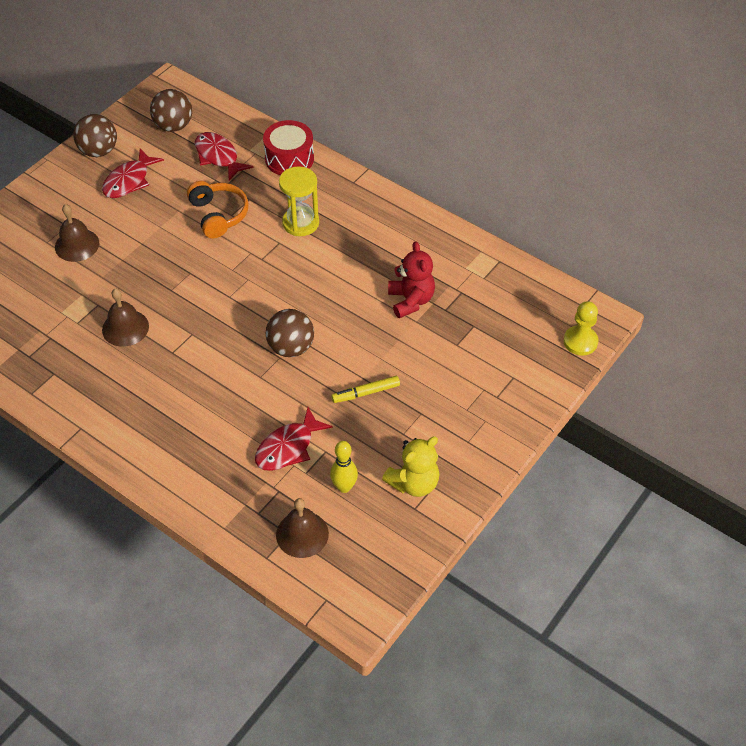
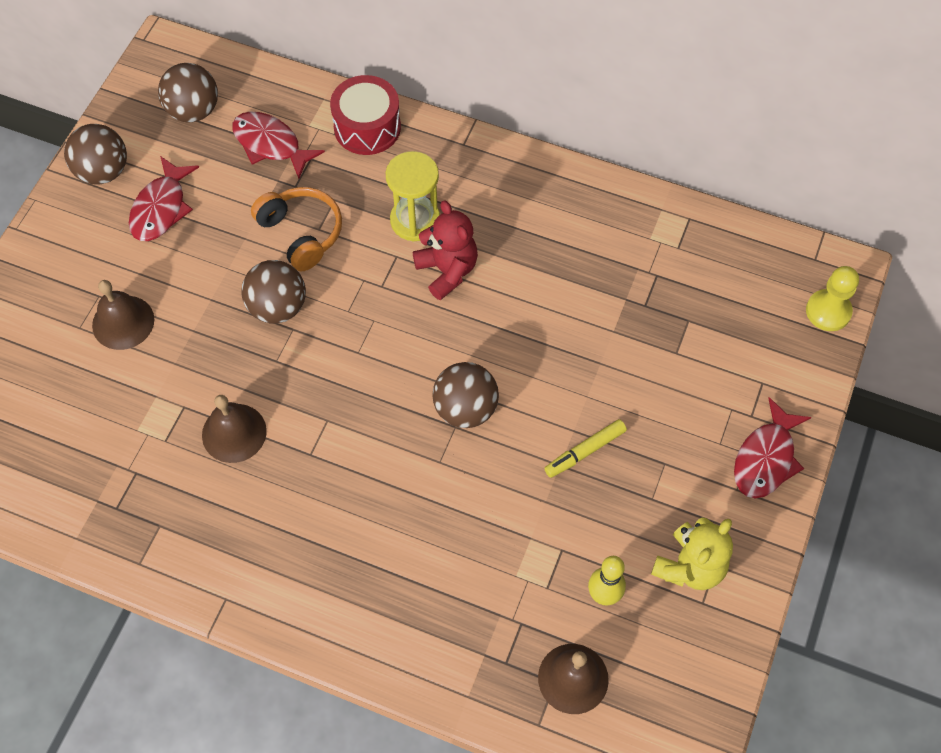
camera: 15 degrees left, 10 degrees up
(184, 257) = (277, 307): none -> brown ball
(288, 447) = (512, 557): red fish -> red fish (766, 458)
(411, 300) = (597, 302): red teddy bear -> red teddy bear (447, 271)

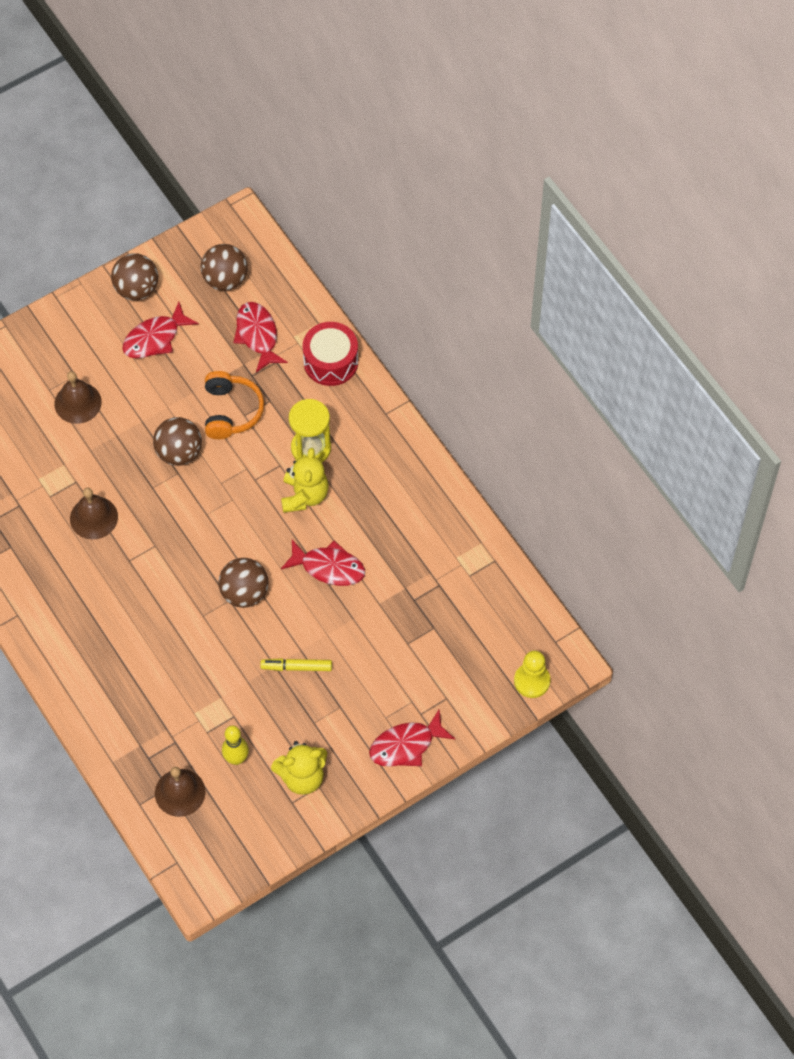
camera: 35 degrees right, 0 degrees up
(447, 271) = (304, 495): red teddy bear -> yellow teddy bear
(532, 327) = (328, 567): none -> red fish

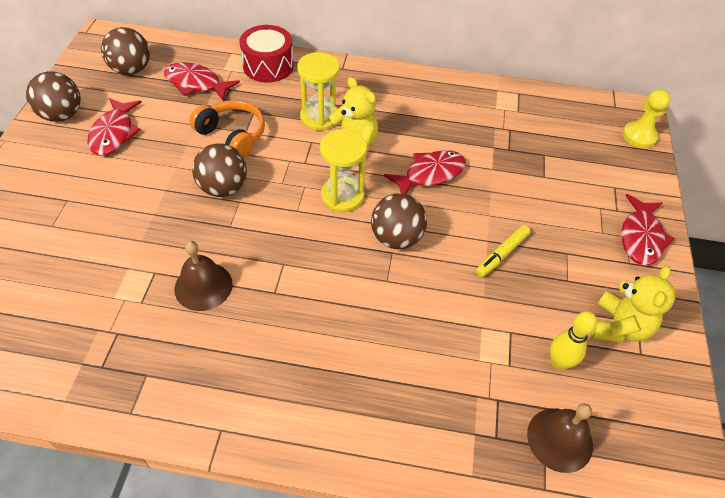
camera: 50 degrees left, 10 degrees down
(78, 403) = (91, 216): brown bell -> none
(248, 530) = (342, 196): none -> yellow hourglass

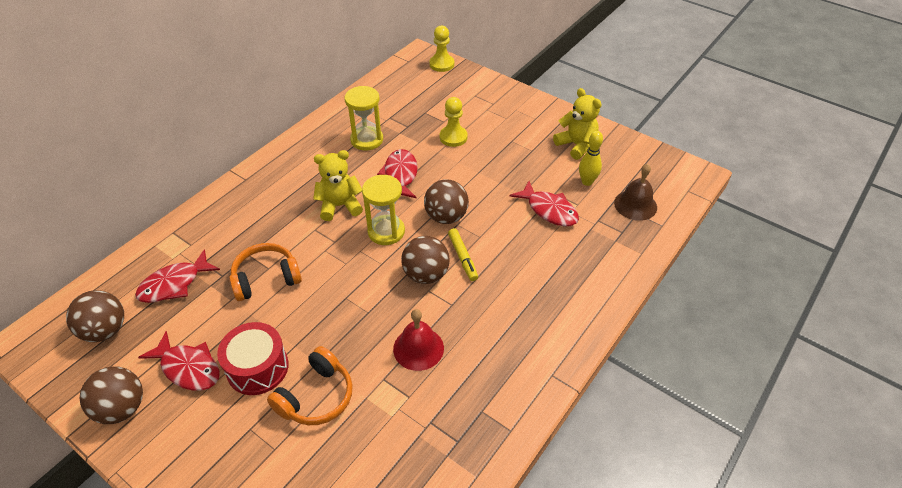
camera: 60 degrees left, 5 degrees down
(115, 230) = (316, 397): none -> orange headphones
(203, 286) = (418, 348): brown bell -> red bell
(223, 188) = (323, 303): brown ball -> brown ball (426, 275)
(268, 66) = (197, 225): red drum -> red drum (257, 368)
(319, 117) = (291, 214): yellow hourglass -> yellow hourglass (367, 140)
(502, 254) = (494, 170): yellow marker -> yellow marker (462, 257)
(525, 195) = (453, 137): none -> yellow pawn
(641, 237) = (520, 104): red fish -> red fish (549, 210)

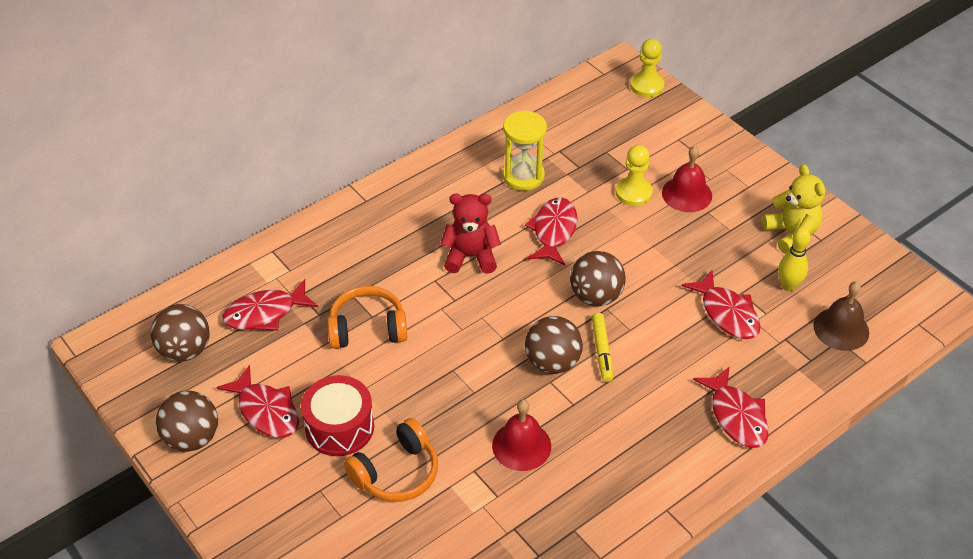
camera: 15 degrees right, 0 degrees up
(340, 206) = (471, 257): yellow teddy bear -> red teddy bear
(386, 231) = (518, 300): yellow hourglass -> none
(492, 131) = (687, 194): none -> red bell
(581, 286) = (736, 416): none -> red fish

